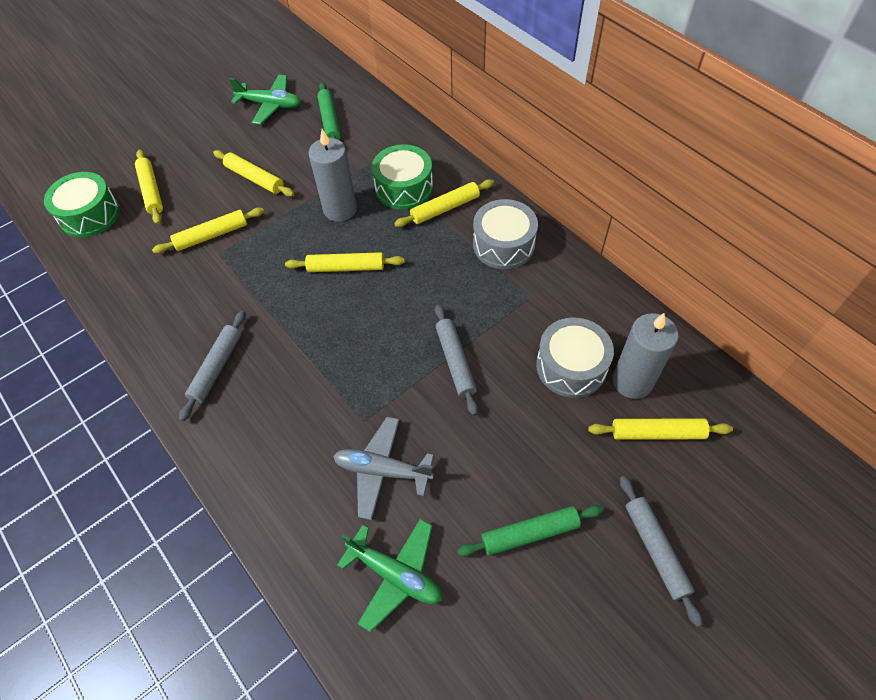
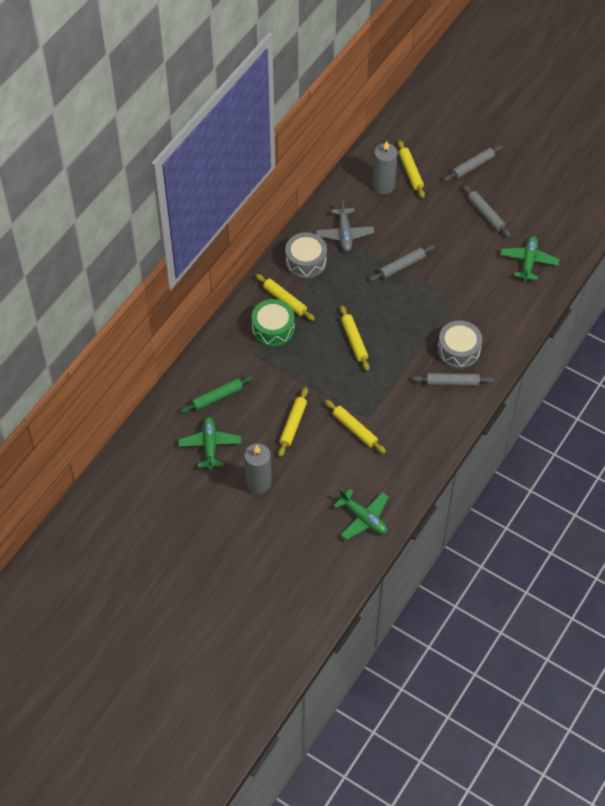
camera: 110 degrees left, 0 degrees up
(90, 215) = (363, 518): green drum -> green plane
(151, 191) = (327, 488): yellow rolling pin -> none
(340, 209) = (305, 360): grey candle -> grey candle (258, 483)
(382, 470) = (480, 281): grey plane -> grey plane (344, 234)
(530, 533) = (486, 214): green rolling pin -> grey rolling pin
(571, 366) = (384, 213): grey drum -> grey drum (458, 350)

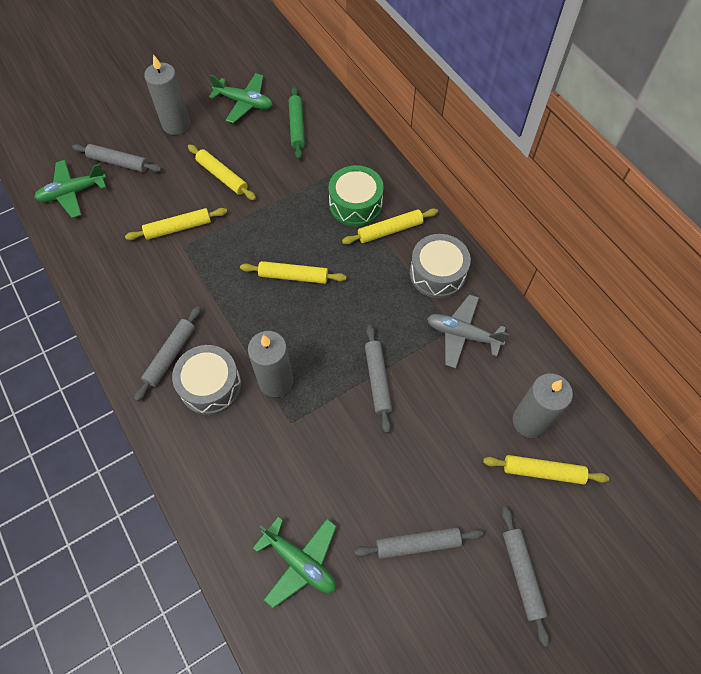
camera: 115 degrees right, 5 degrees up
(318, 503) = (119, 162): none -> grey rolling pin
(434, 317) = (276, 381): none -> grey candle

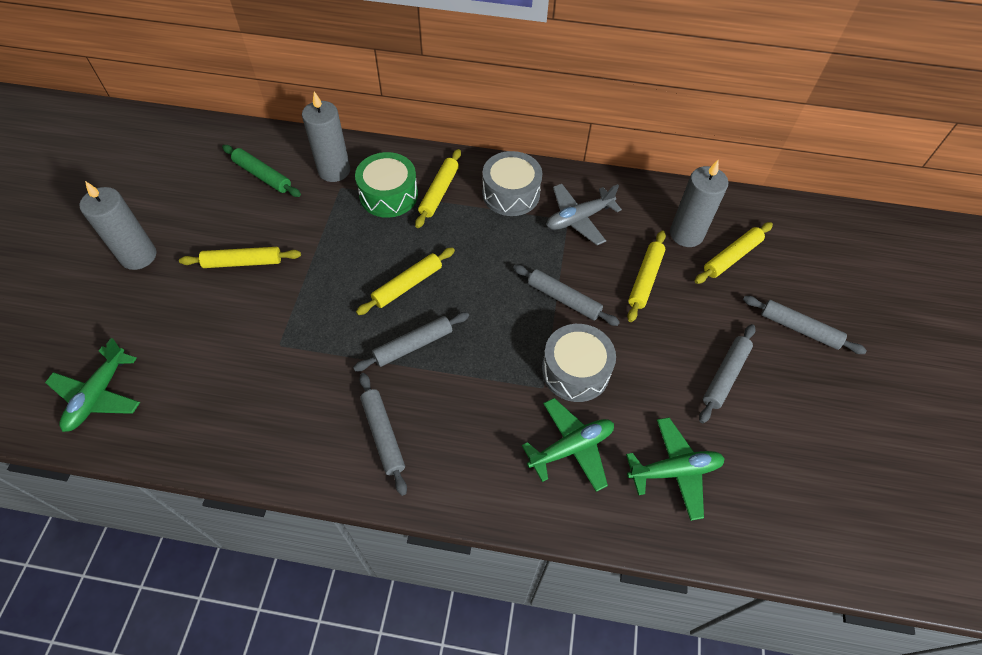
camera: 50 degrees left, 5 degrees down
(119, 162) = (117, 331): grey rolling pin -> grey rolling pin (413, 345)
(178, 228) = (255, 334): yellow rolling pin -> yellow rolling pin (645, 279)
(210, 386) = (448, 423): grey drum -> grey drum (575, 371)
(244, 103) = (186, 191): green plane -> green plane (571, 448)
(276, 381) = (494, 370): grey candle -> grey candle (334, 170)

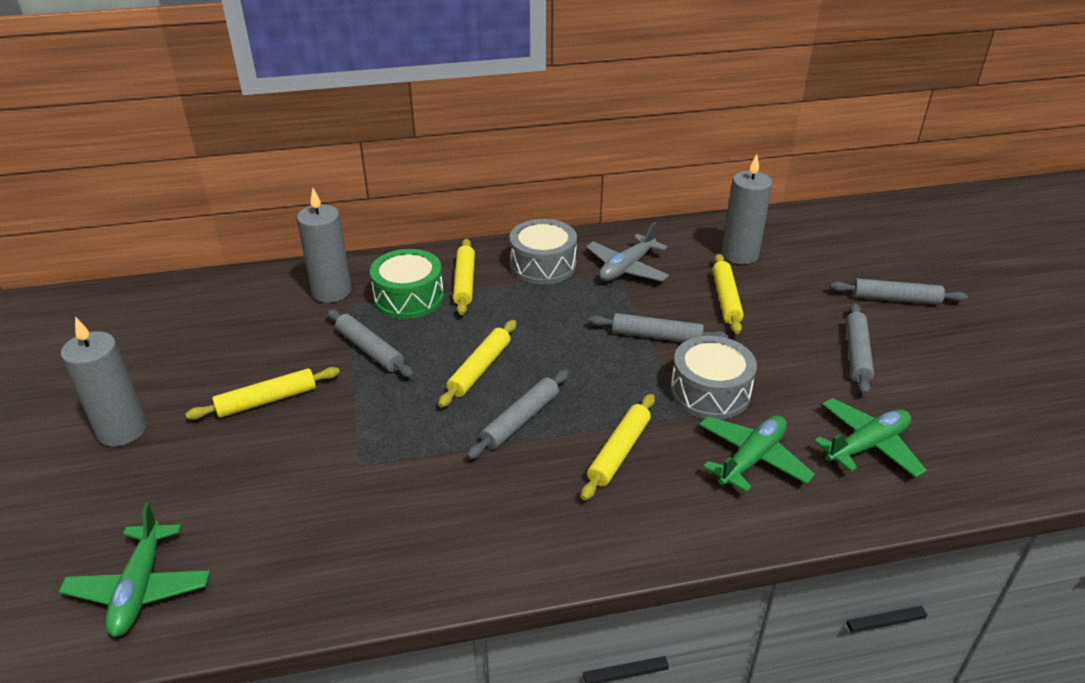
camera: 20 degrees left, 20 degrees down
(262, 176) = (246, 316): green rolling pin -> none
(383, 435) = (538, 513): grey rolling pin -> grey rolling pin (369, 350)
(732, 257) = (794, 261): yellow rolling pin -> yellow rolling pin (619, 452)

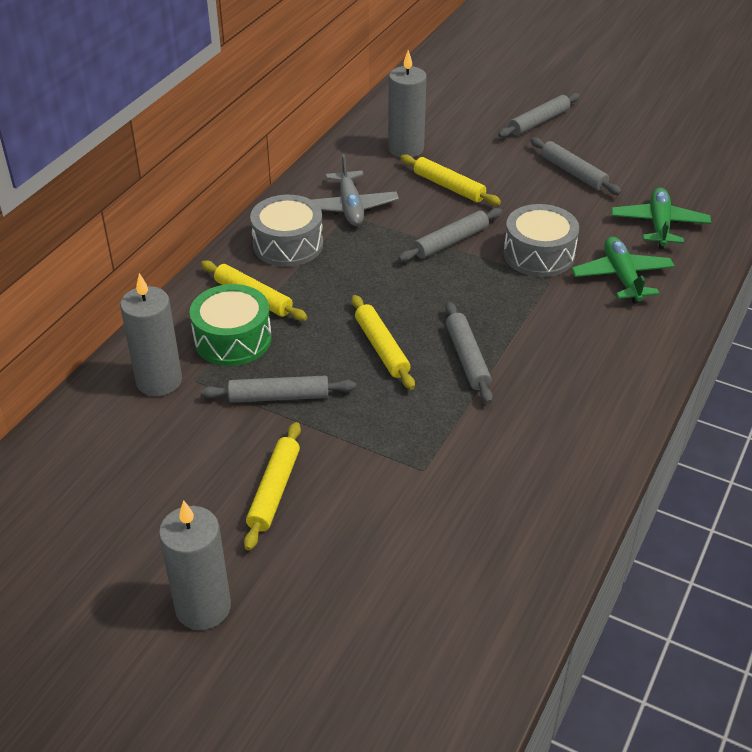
camera: 50 degrees left, 5 degrees up
(140, 588) = (436, 664): green plane -> none
(619, 452) = (553, 330): yellow rolling pin -> none

